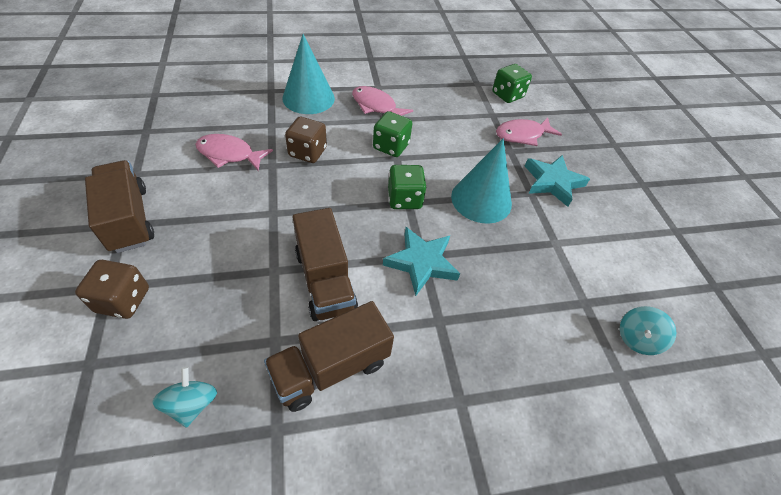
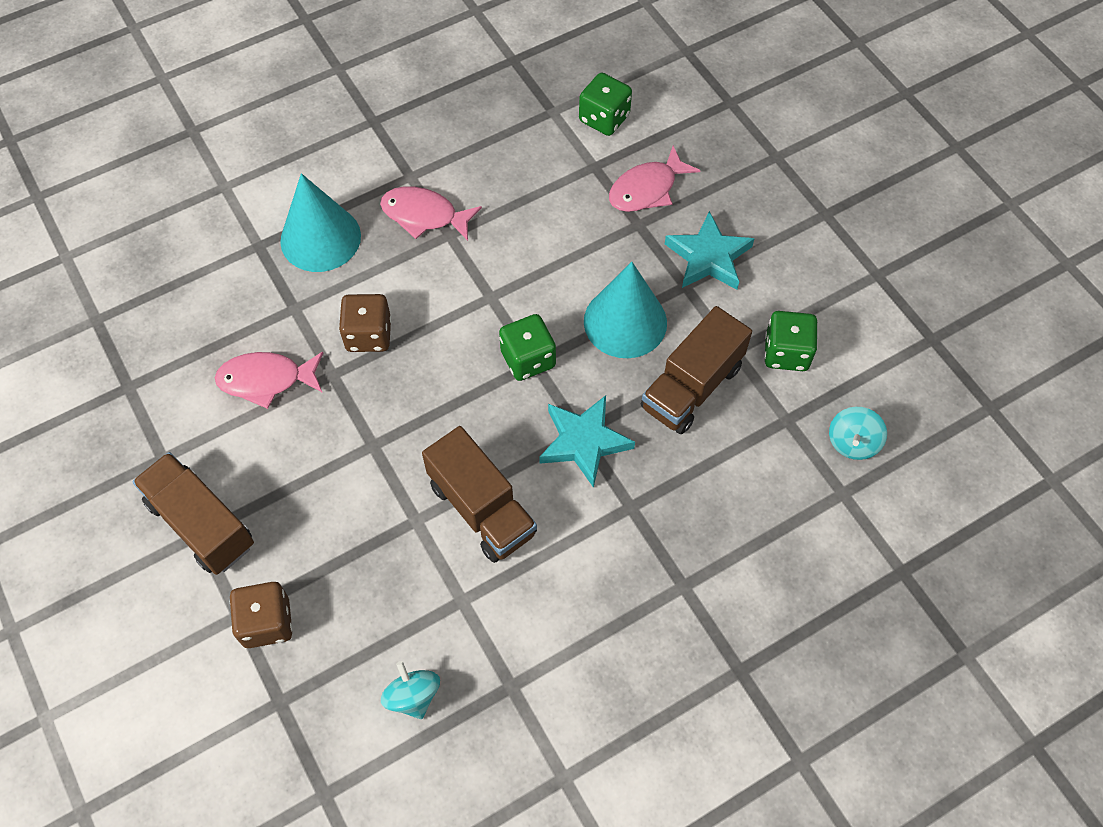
camera: 15 degrees left, 10 degrees up
(331, 368) = (536, 605): brown truck -> brown truck (692, 387)
(391, 146) = (475, 280): green dice -> green dice (786, 353)

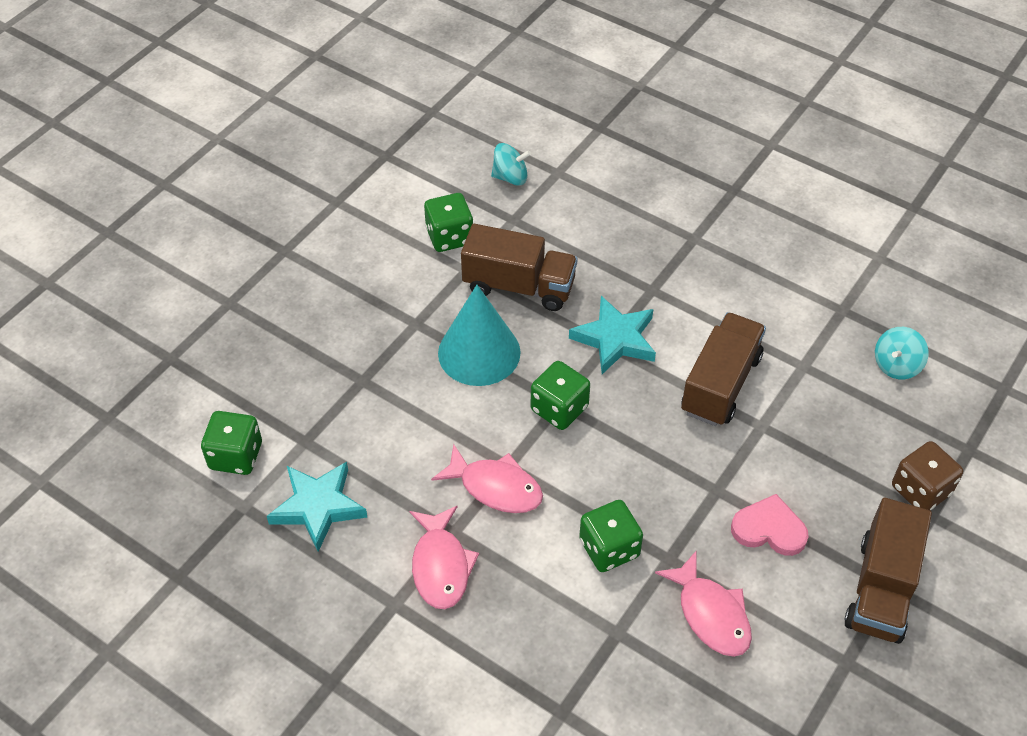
camera: 115 degrees left, 10 degrees down
(310, 466) = (769, 529): none -> pink heart
(320, 238) = (520, 652): turquoise cone -> none
(368, 335) = (609, 548): brown dice -> green dice
(647, 189) = (316, 388): pink fish -> pink fish (495, 487)
(708, 257) = (375, 316): turquoise star -> turquoise star (318, 507)

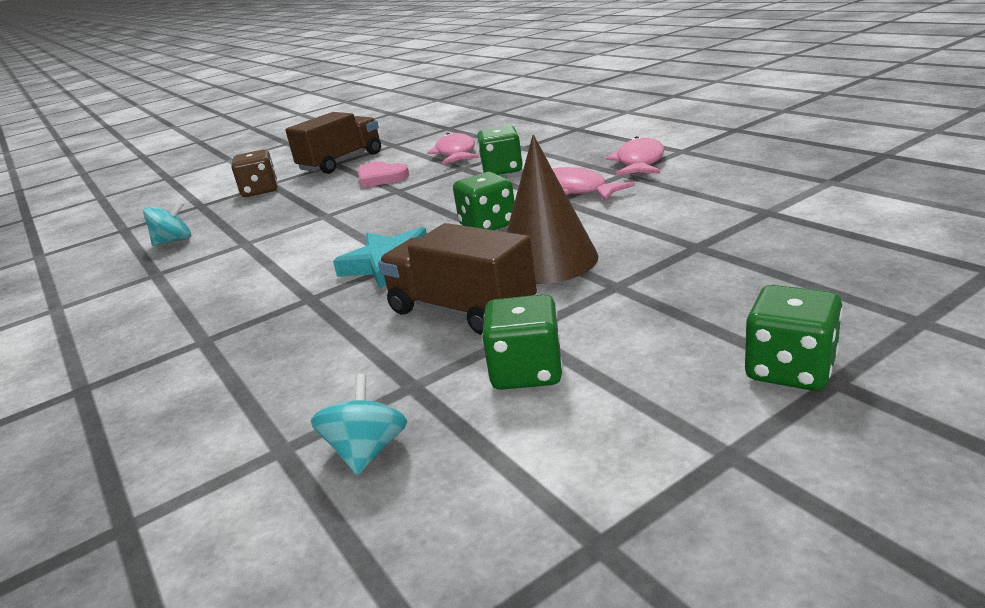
camera: 155 degrees left, 25 degrees down
(236, 456) = (850, 204): green dice -> green dice (790, 370)
(318, 507) = (749, 181): turquoise star -> none
(479, 352) = (547, 260): turquoise cone -> brown cone
(510, 177) = (367, 451): turquoise spinning top -> turquoise spinning top turned 75 degrees clockwise
(720, 384) = (328, 235): brown truck -> none

